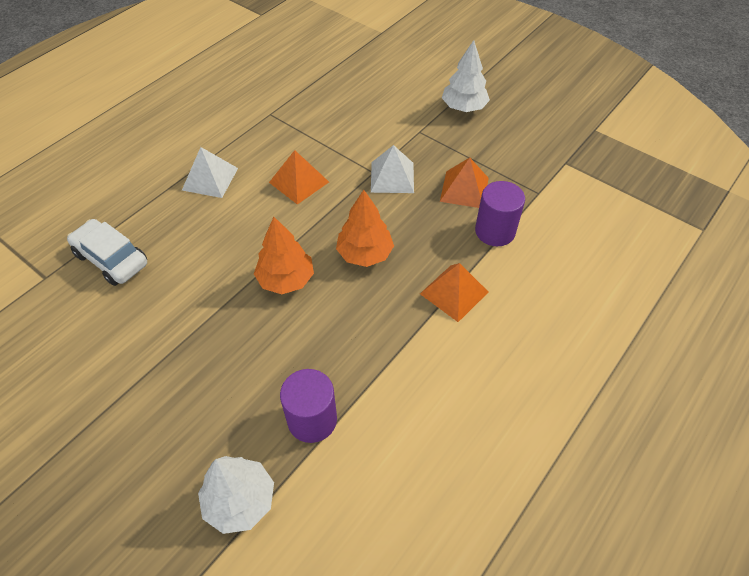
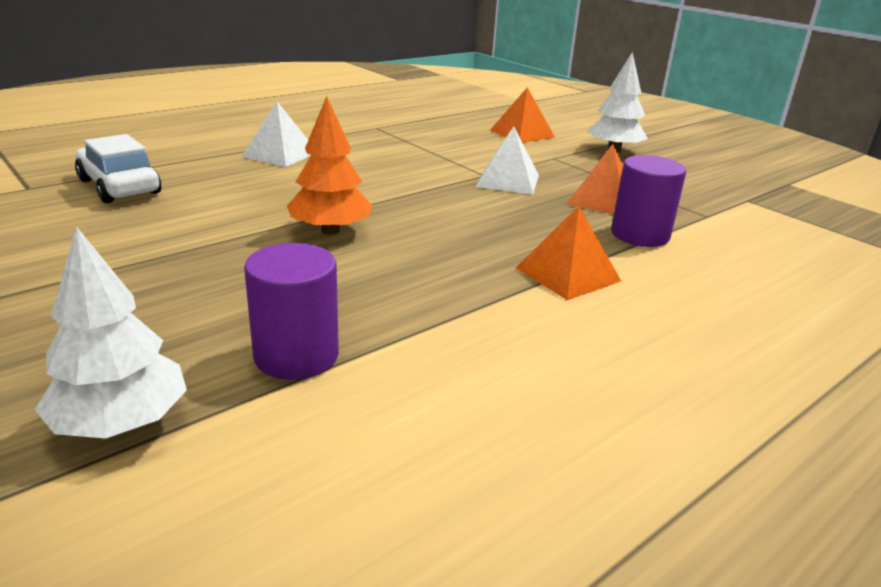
camera: 10 degrees right, 25 degrees down
(299, 182) = (387, 169): orange pyramid -> orange pyramid (522, 133)
(364, 254) = (448, 227): orange tree -> none

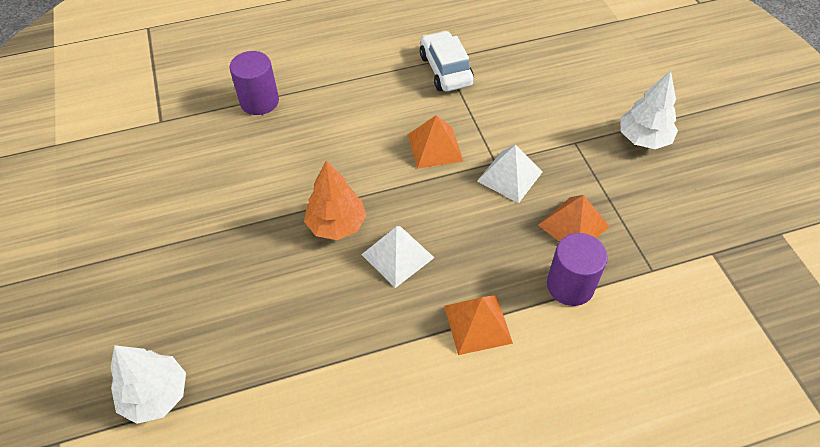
camera: 25 degrees right, 25 degrees up
(119, 187) = (217, 131): white car -> white car (446, 70)
(280, 154) = (345, 97): white pyramid -> white pyramid (397, 256)
(296, 356) = (261, 364): purple cylinder -> purple cylinder (259, 101)
(522, 133) = (572, 91): orange pyramid -> orange pyramid (435, 147)

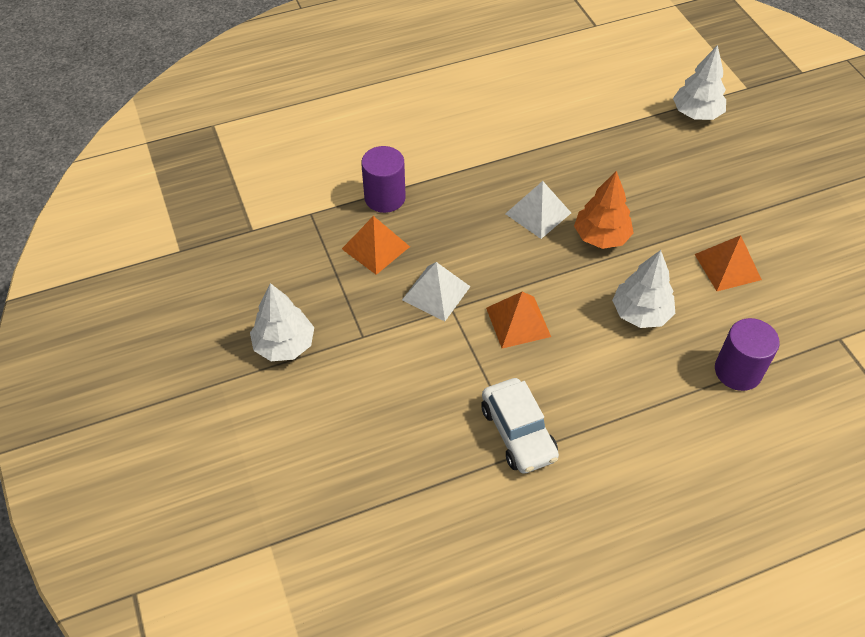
camera: 175 degrees right, 0 degrees up
(322, 149) = (640, 313): none -> white tree
(477, 324) = (463, 167): orange pyramid -> orange pyramid (727, 266)

